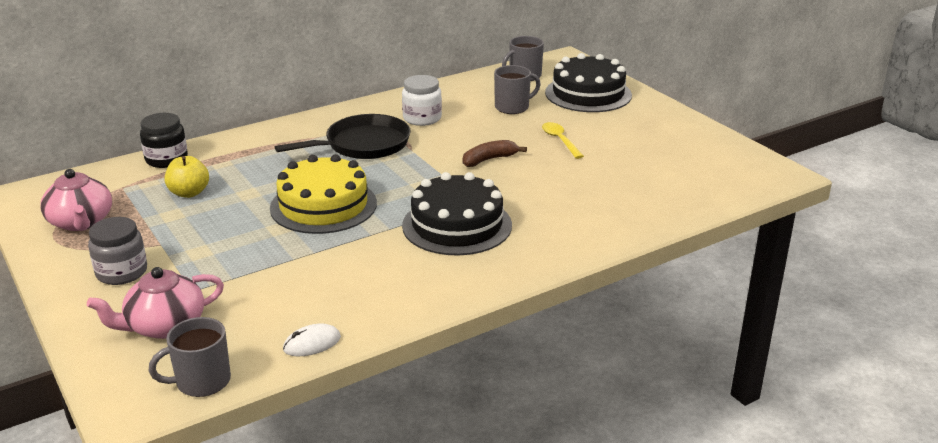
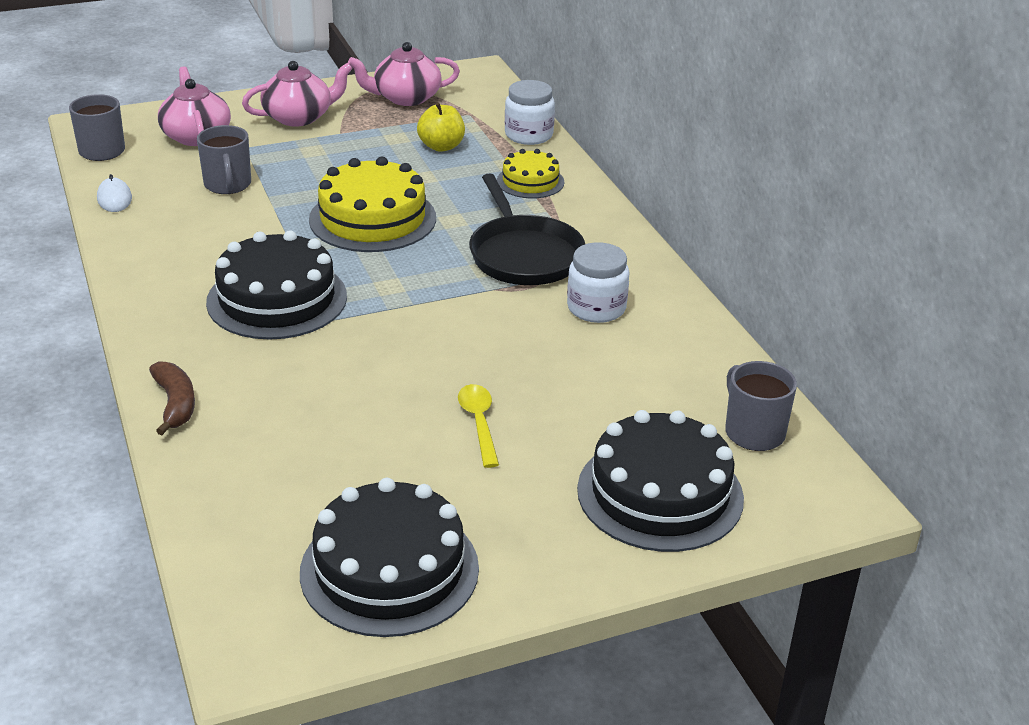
camera: 100 degrees right, 5 degrees up
(121, 272) = (299, 117): grey jar -> pink teapot
(166, 159) = (528, 135): black jar -> white jar
(250, 152) = (530, 181): none -> yellow cake
(489, 159) = (440, 347): brown banana -> brown banana (175, 404)
(513, 107) = (618, 397): grey mug -> grey mug (228, 185)
(560, 140) = (479, 423): yellow spoon -> yellow spoon turned 90 degrees counterclockwise
(695, 150) = (389, 570): none -> black cake

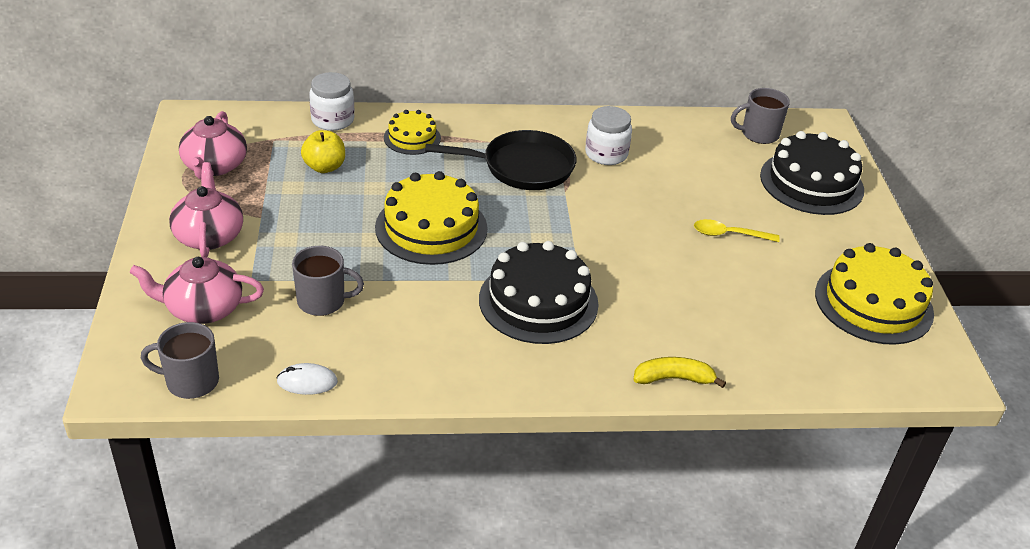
camera: 75 degrees left, 5 degrees up
(175, 404) = (673, 378): brown banana -> yellow banana
(389, 570) = (873, 303): black cake -> yellow cake

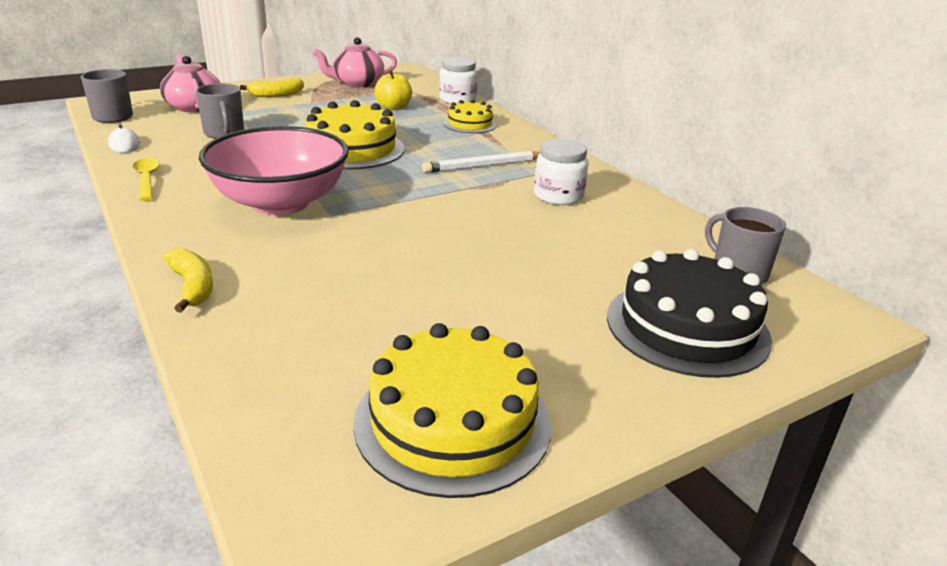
camera: 65 degrees right, 10 degrees down
(209, 235) = (276, 95): pink teapot -> yellow banana
(522, 167) = (484, 166): black pan -> white pencil
(538, 301) = (280, 203): black cake -> pink bowl
(729, 234) = (494, 282): yellow spoon -> yellow spoon (147, 179)

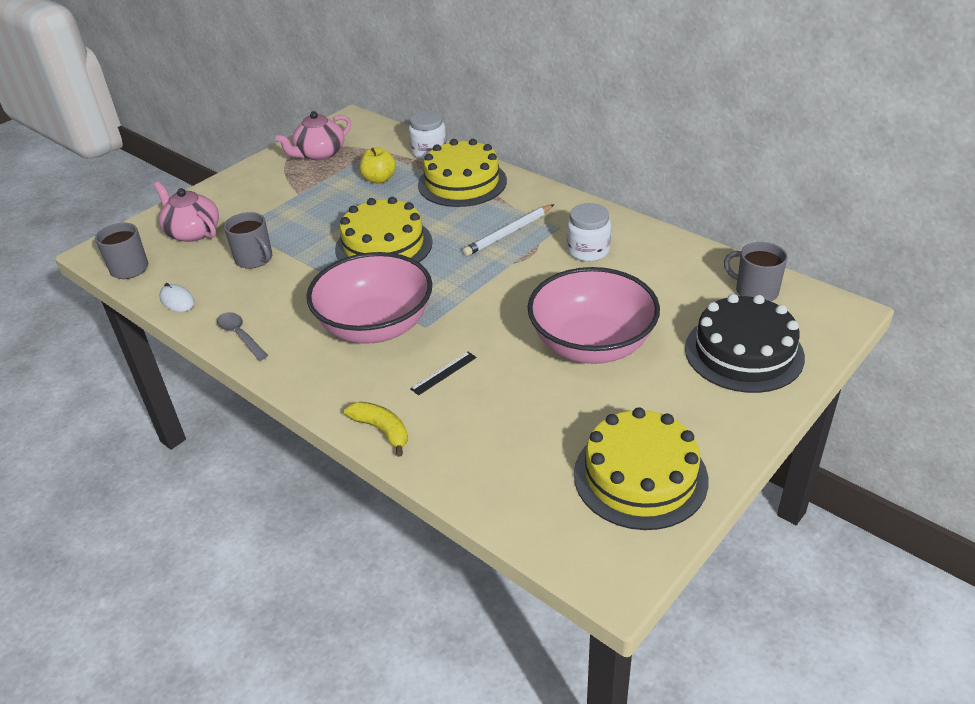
camera: 15 degrees left, 10 degrees up
(147, 179) = (240, 335): yellow spoon -> grey spoon
(276, 95) = (257, 192): yellow banana -> none
(310, 256) = (444, 373): none -> black ruler
(470, 124) = (462, 182): yellow cake -> yellow cake, size x1.78
(498, 273) = (592, 345): none -> pink bowl

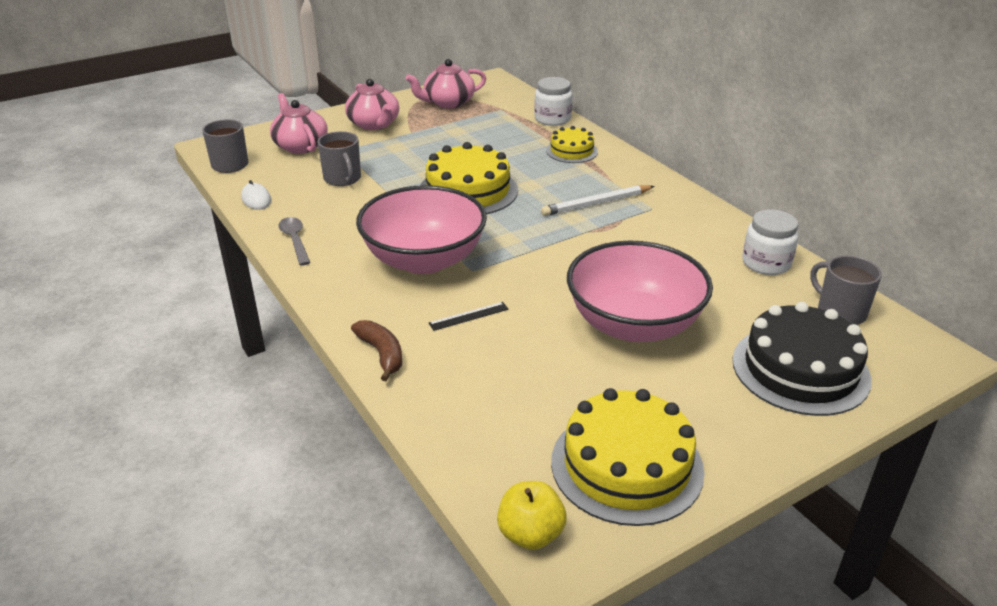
camera: 15 degrees right, 5 degrees down
(256, 192) = (374, 124): none -> pink teapot
(379, 179) = (492, 134): yellow apple -> yellow apple (530, 534)
(382, 430) = (382, 354): yellow banana -> brown banana
(462, 182) = (571, 151): yellow cake -> yellow cake, size x0.56
(588, 250) = (671, 235): white jar -> white jar (766, 263)

